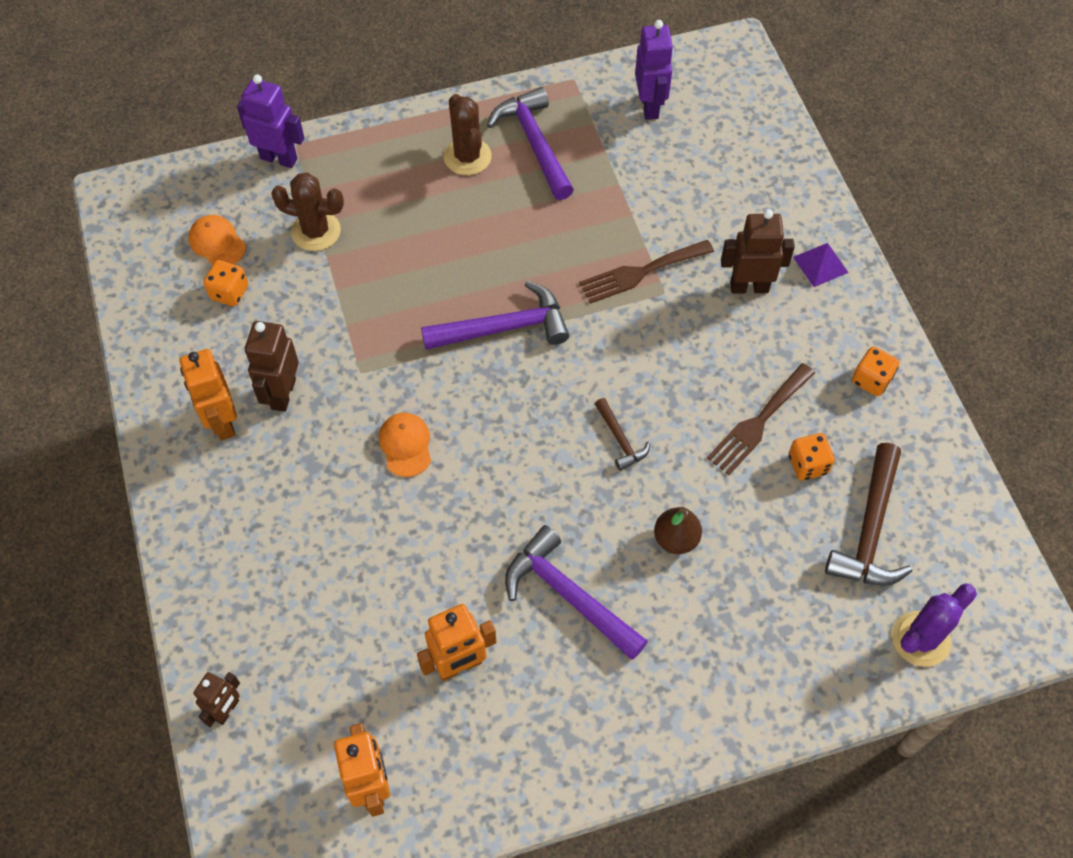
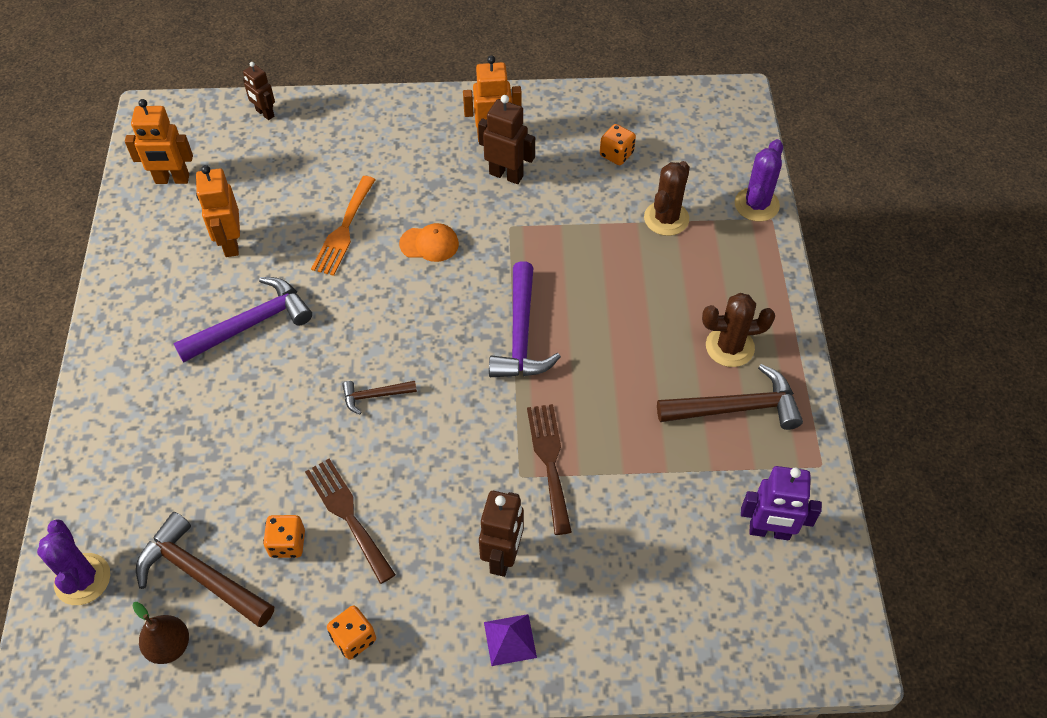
camera: 105 degrees right, 5 degrees down
(217, 243) = (670, 153): orange cap -> none
(279, 158) = (756, 204): purple robot -> purple cactus
(406, 542) = (344, 230): none -> orange fork
(534, 143) = (736, 408): purple hammer -> brown hammer
(676, 539) = (264, 412): brown pear -> brown pear (169, 646)

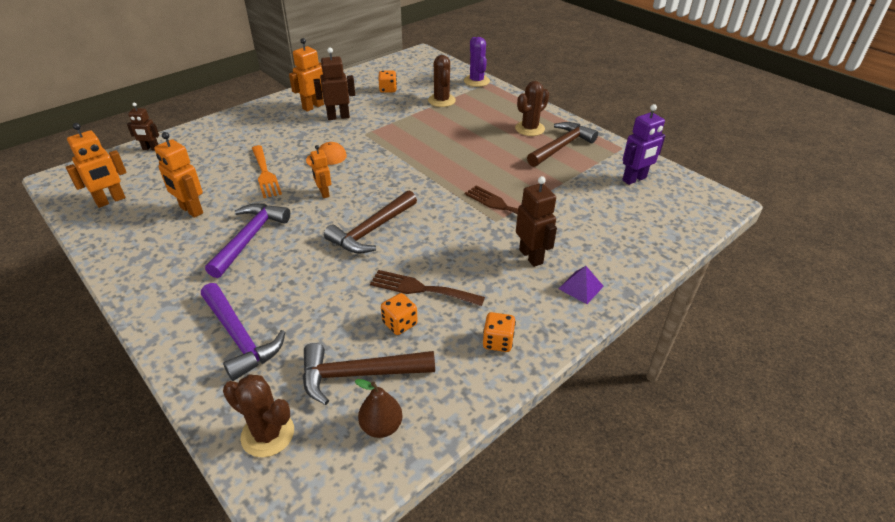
camera: 40 degrees left, 15 degrees down
(82, 579) = (267, 434): purple cactus -> brown cactus
(374, 396) = (371, 230): brown hammer -> brown hammer, size x1.90
(376, 303) = (324, 193): none -> orange robot
(521, 335) = (424, 169): purple hammer -> purple hammer (240, 337)

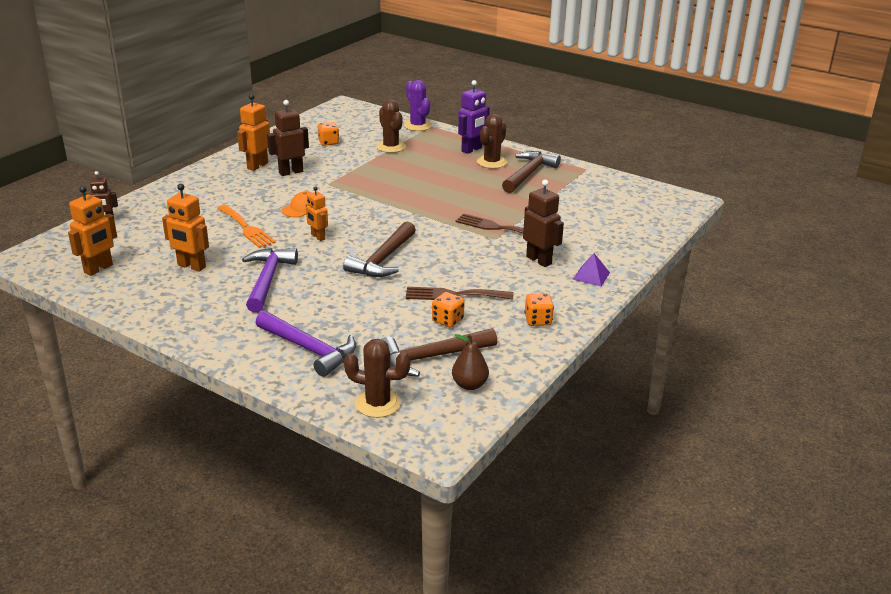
camera: 15 degrees left, 10 degrees down
(634, 179) = (606, 192): purple robot -> purple robot (472, 150)

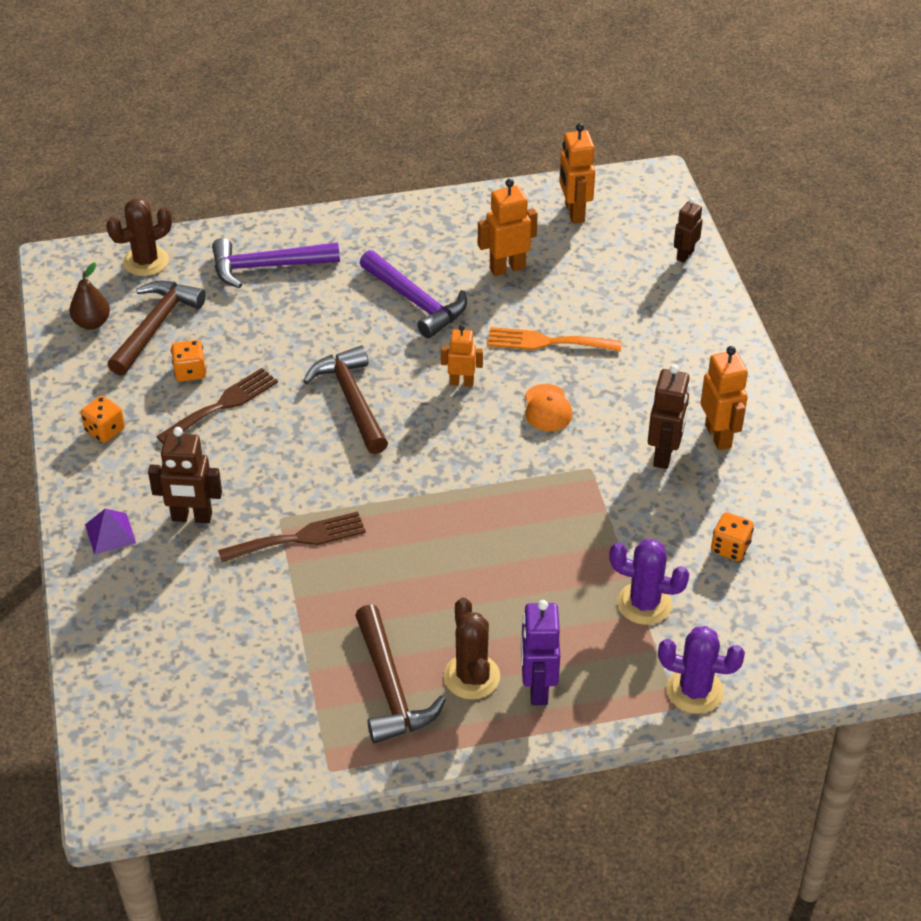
camera: 135 degrees right, 15 degrees up
(391, 147) = (644, 604): brown cactus -> purple cactus

